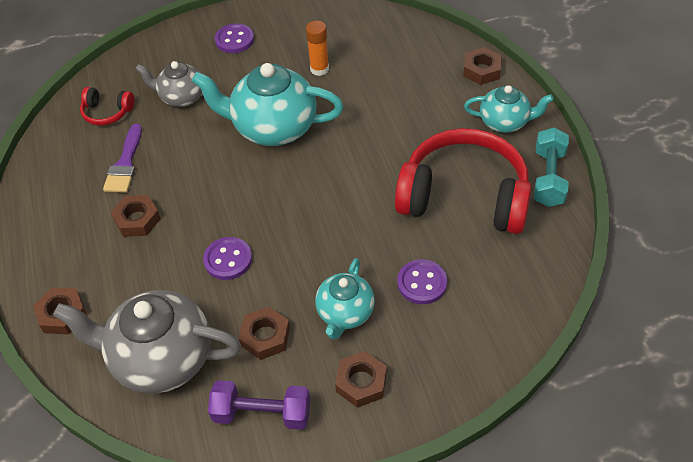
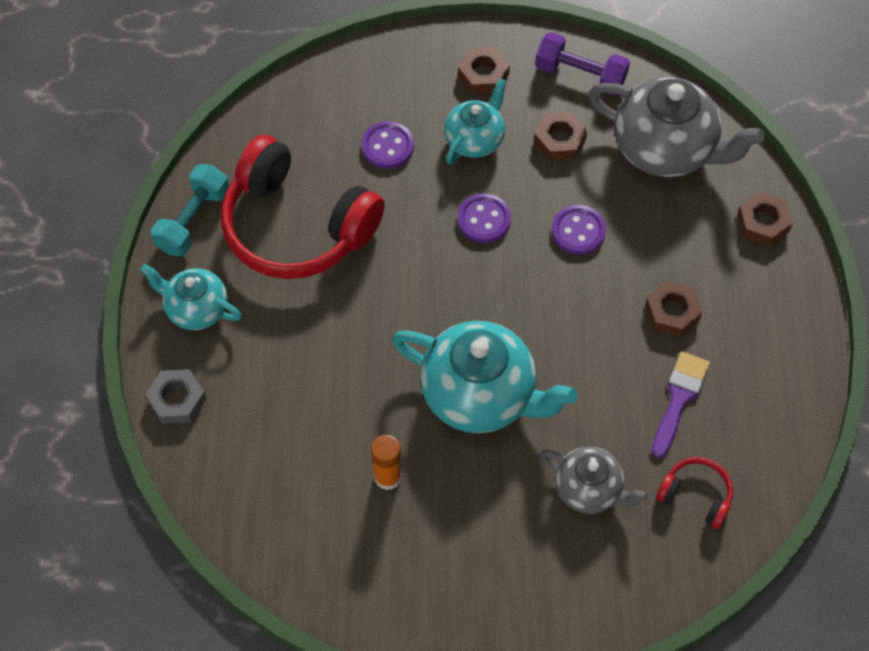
camera: 165 degrees left, 10 degrees up
(234, 40) = (491, 580): purple button -> purple button (484, 219)
(481, 70) = (177, 400): brown nut -> grey nut

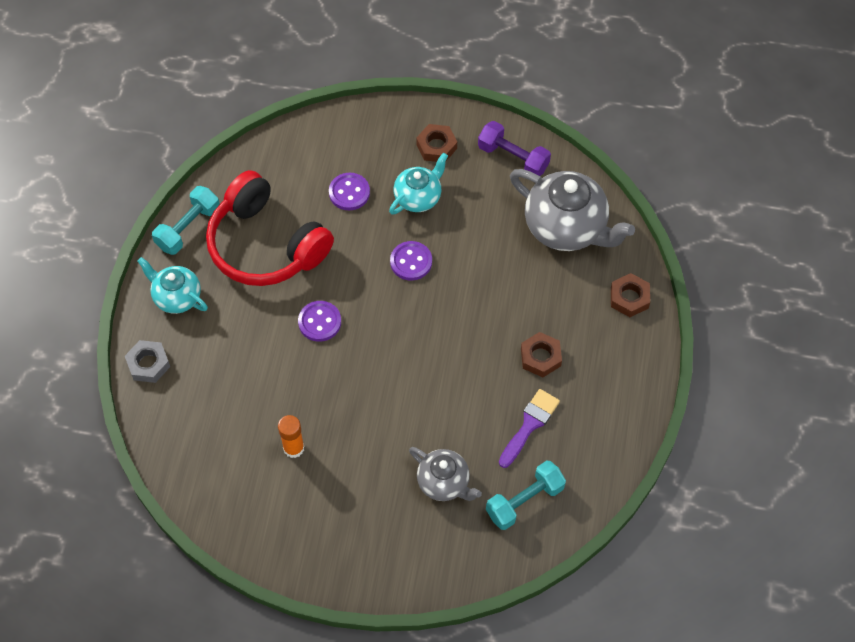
camera: 10 degrees right, 0 degrees up
(480, 395) = (377, 397): turquoise teapot -> none
(559, 140) = (484, 208): brown nut -> none
(578, 231) = (482, 282): purple button -> purple button (319, 322)
(695, 495) = (524, 501): red headphones -> turquoise dumbbell

